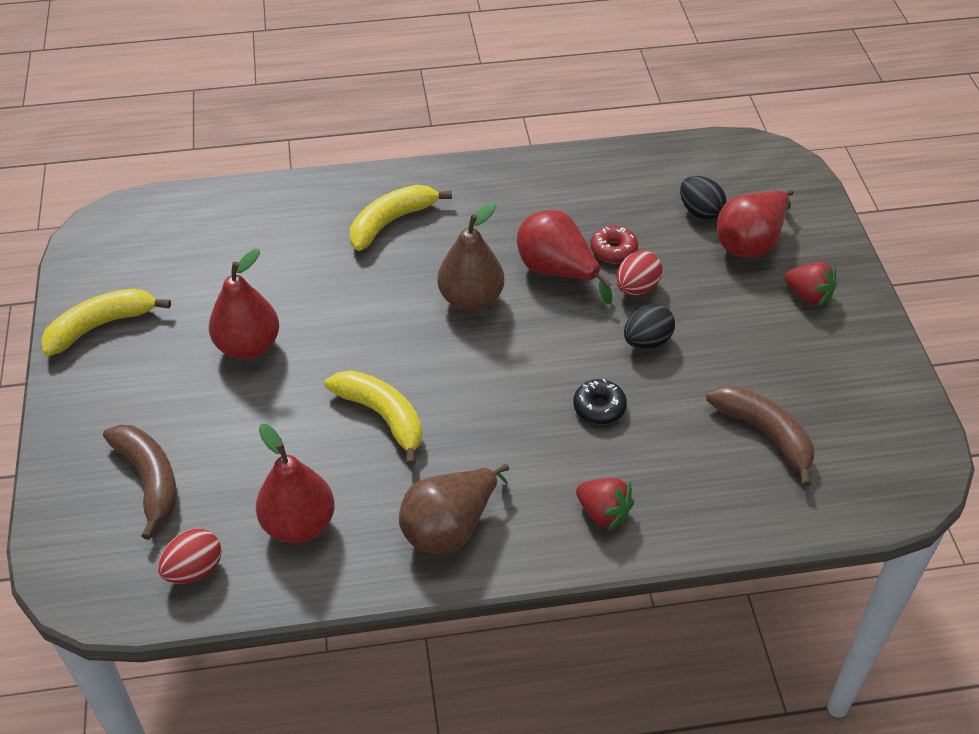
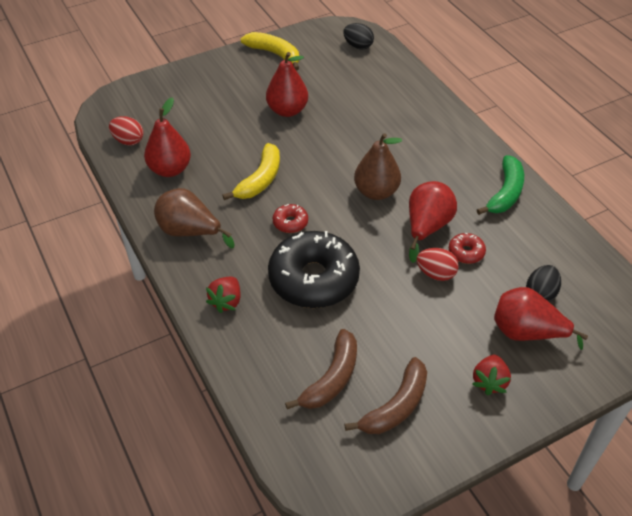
camera: 70 degrees right, 0 degrees up
(149, 480) = (179, 106): brown banana -> brown banana (396, 406)
(391, 222) = (423, 137): yellow banana -> none
(486, 405) = (290, 222): none -> red donut
(532, 184) = (505, 193): none -> green banana
(599, 407) = (313, 279): black donut -> black donut, size x2.40
(647, 341) = (386, 291): black egg -> black egg (358, 46)

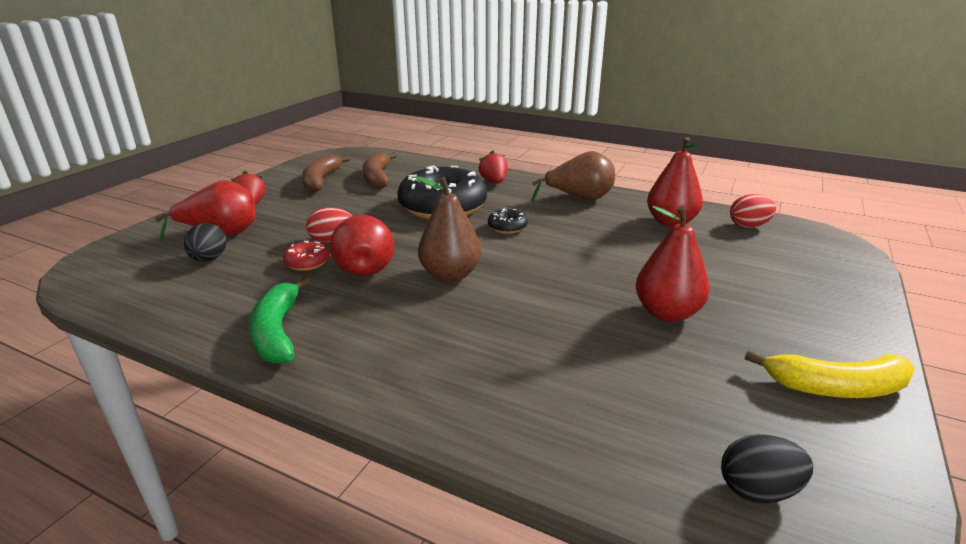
camera: 145 degrees right, 20 degrees down
(260, 180) = (581, 243): yellow banana -> none
(290, 222) = (507, 227): red donut -> black donut

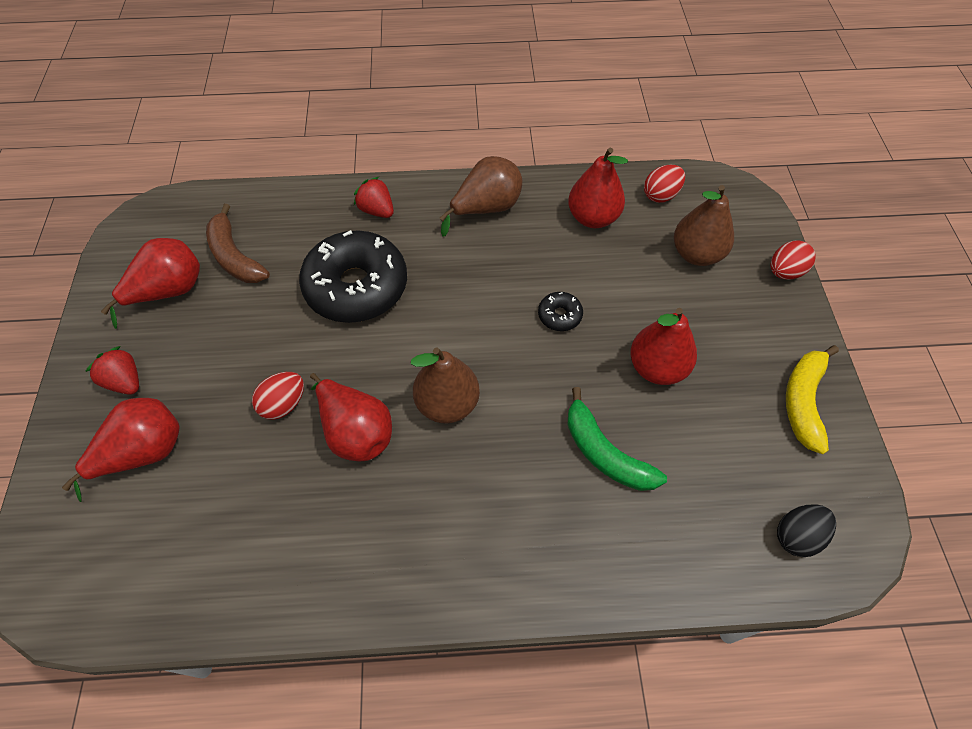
camera: 30 degrees left, 30 degrees up
(209, 259) = (175, 503): black egg -> none
(278, 332) = (353, 570): green banana -> green banana (605, 453)
(307, 262) = (290, 455): red donut -> none
(321, 180) = (169, 292): brown banana -> red pear
(507, 227) = (448, 296): black donut -> black donut (559, 315)
(763, 263) = (696, 254): none -> brown pear
(835, 387) = (803, 401): yellow banana -> yellow banana turned 135 degrees clockwise
(864, 297) = (785, 272): none -> red egg

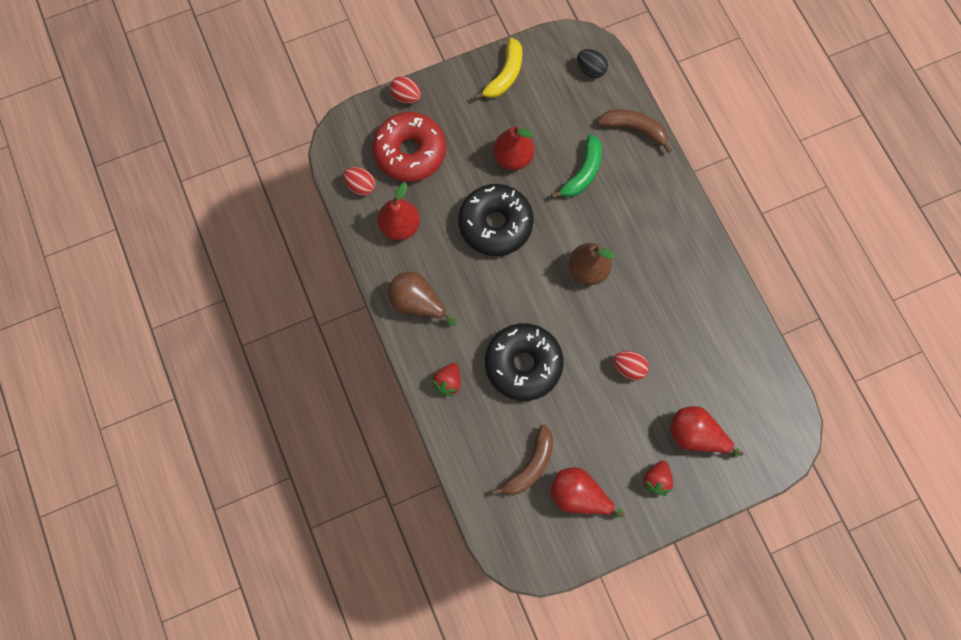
camera: 110 degrees left, 15 degrees up
(356, 432) = (628, 315): red pear -> none
(559, 315) = (495, 224): black donut -> black donut, size x2.40
(663, 565) = (634, 129): none -> brown banana
(696, 254) = (410, 152): brown pear -> red donut
(803, 401) = (505, 75): yellow banana -> yellow banana turned 60 degrees counterclockwise

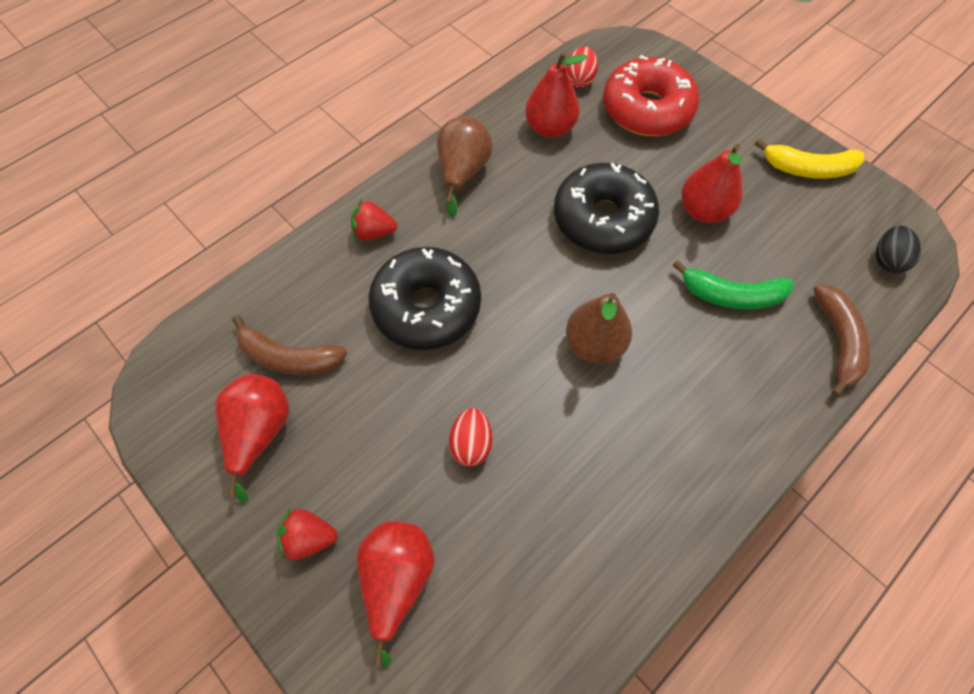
camera: 70 degrees right, 10 degrees down
(406, 97) = (713, 85): red egg -> none

